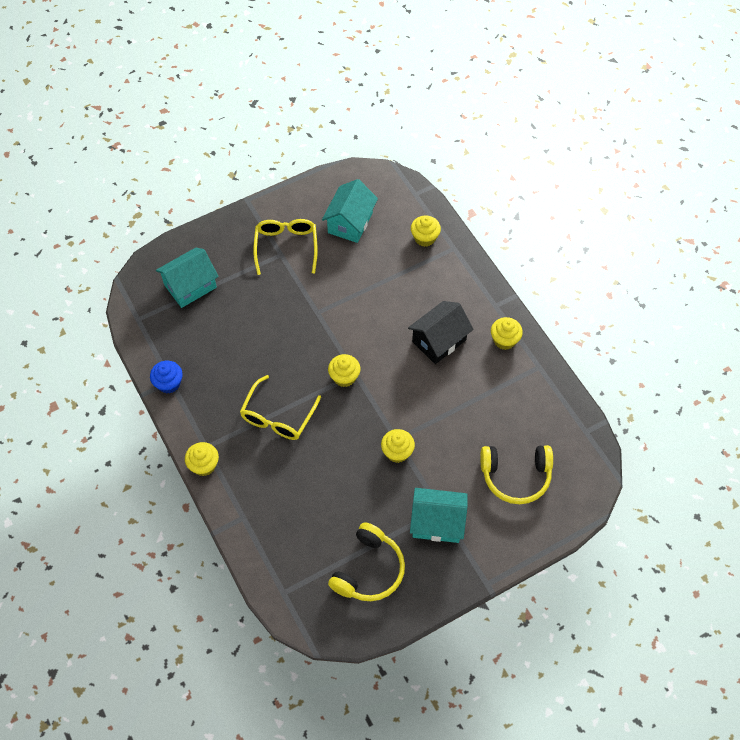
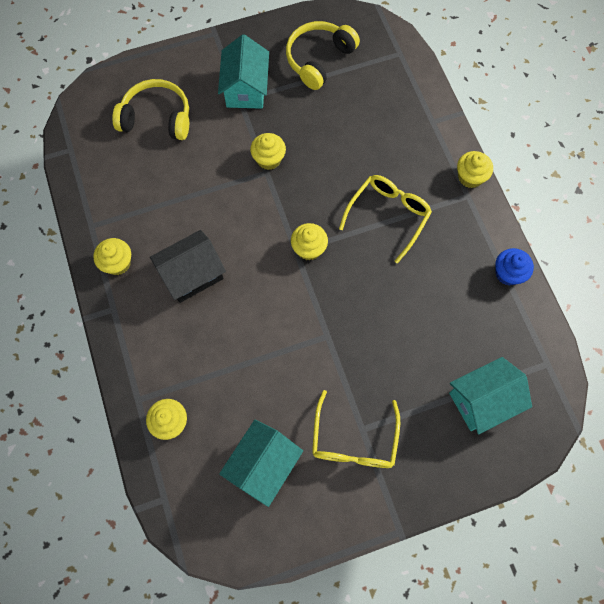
camera: 170 degrees left, 10 degrees up
(437, 522) = (246, 89): turquoise house -> turquoise house turned 75 degrees clockwise

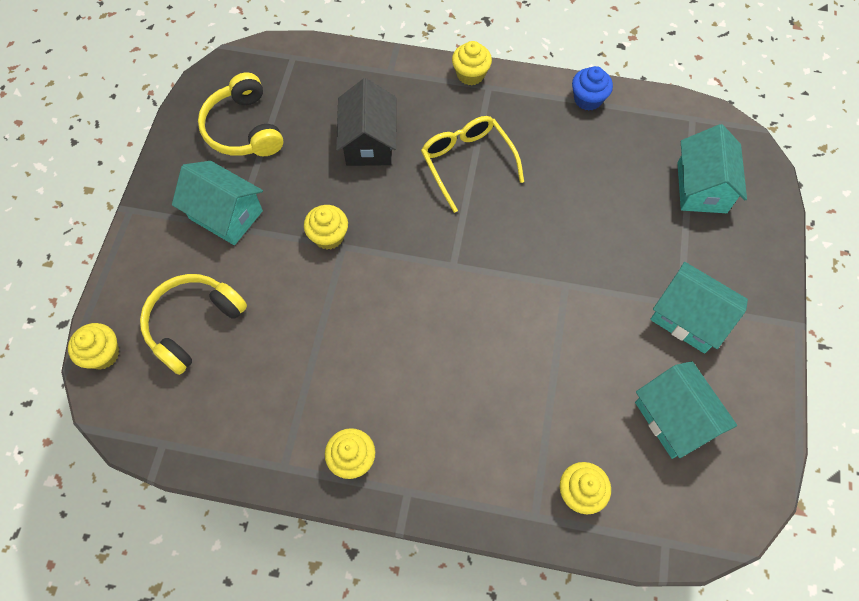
camera: 60 degrees left, 5 degrees down
(192, 274) = (417, 383): black house -> black house (369, 142)
(309, 248) = (458, 252): yellow cupcake -> yellow cupcake (103, 354)
(354, 440) = (688, 318): yellow glasses -> turquoise house

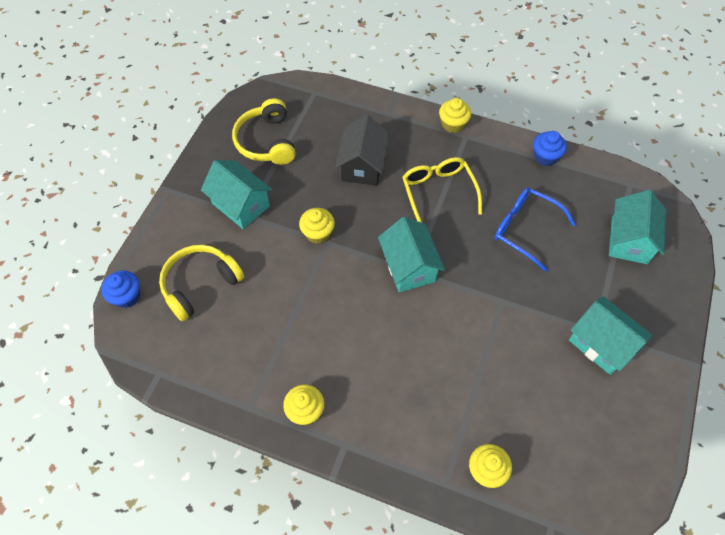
camera: 10 degrees right, 5 degrees down
(103, 354) = (127, 296): yellow cupcake -> blue cupcake
(578, 193) = (525, 229): none -> blue glasses
(674, 418) = (576, 423): turquoise house -> turquoise house (409, 267)

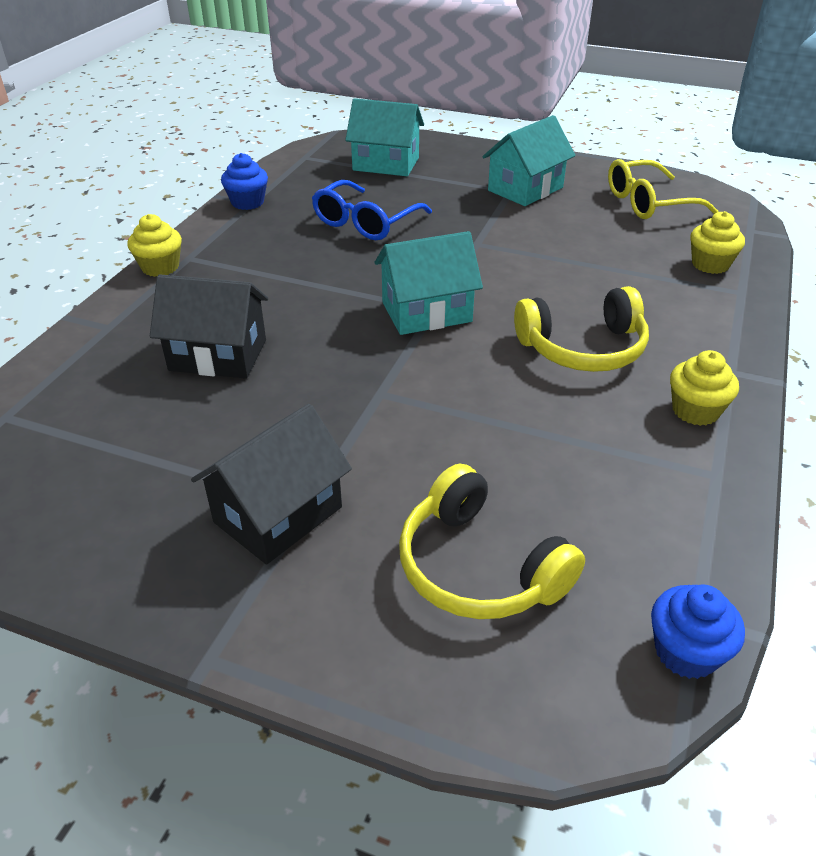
camera: 90 degrees left, 20 degrees down
(127, 296) = (524, 710): blue cupcake -> blue cupcake (686, 652)
(241, 205) = (278, 514): turquoise house -> black house
(267, 141) = (114, 482): yellow headphones -> yellow headphones (583, 348)
(318, 233) = (359, 404): yellow cupcake -> none
(438, 192) = (292, 284): yellow glasses -> yellow glasses (648, 203)

